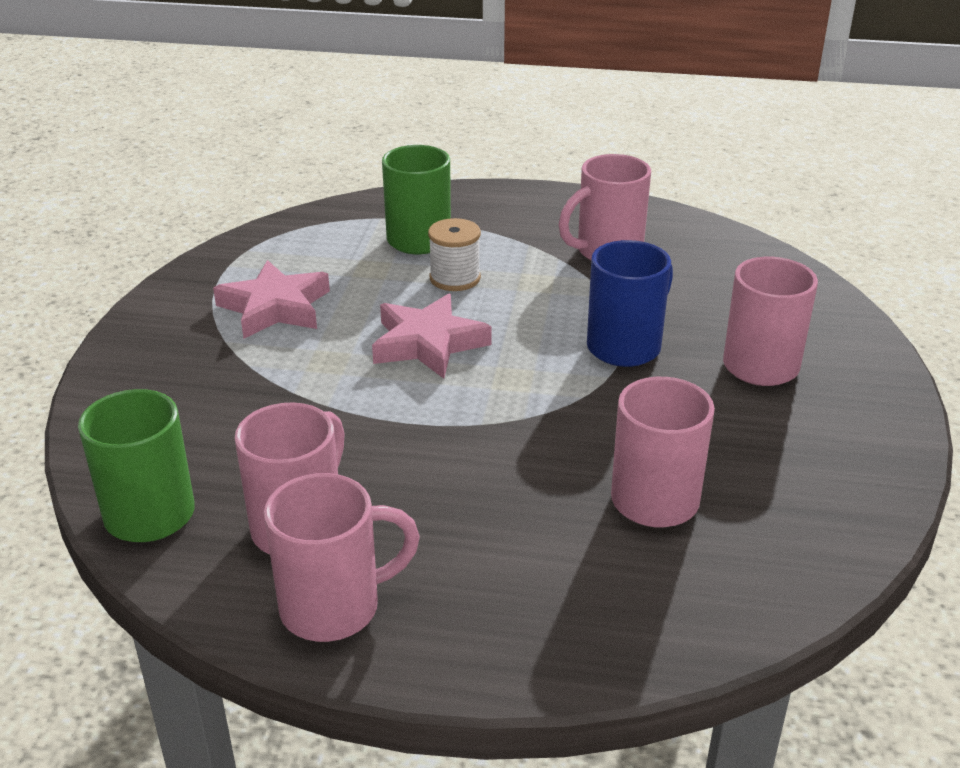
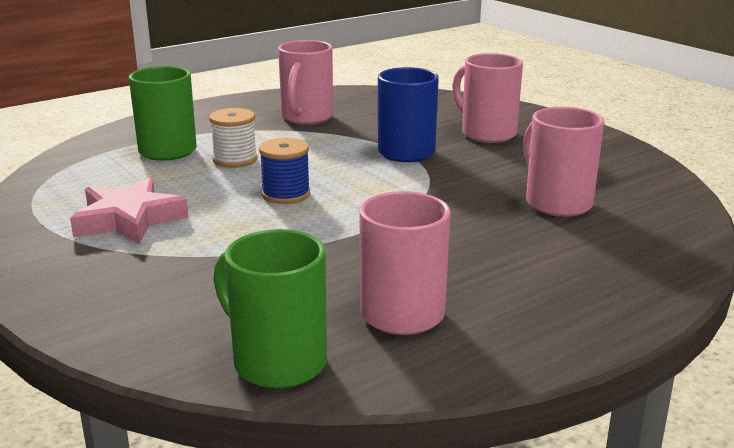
camera: 45 degrees left, 10 degrees down
(334, 607) = (507, 335): pink mug -> none
(428, 343) = (286, 194): pink star -> blue spool

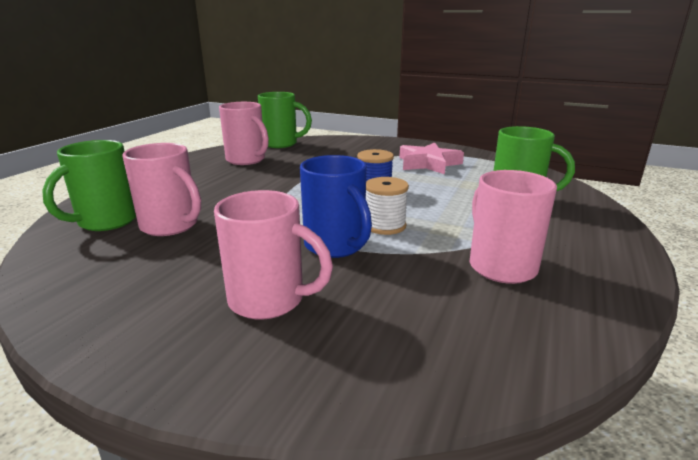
camera: 150 degrees right, 0 degrees up
(235, 160) = (455, 204): white spool -> white spool (385, 226)
(637, 225) = (106, 222): none -> green mug

